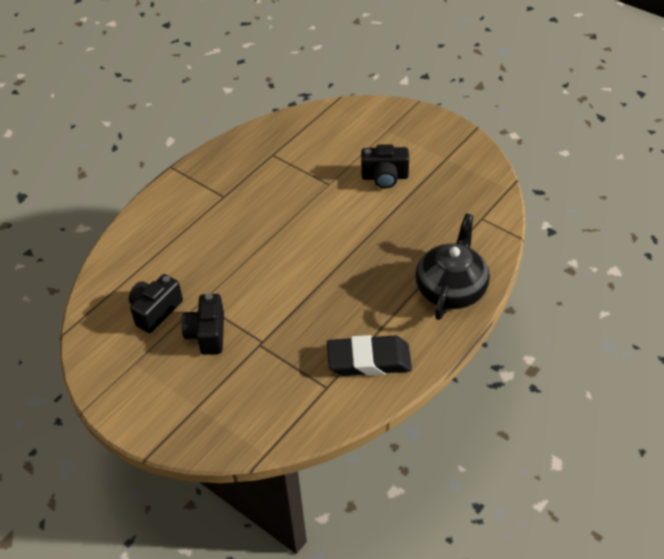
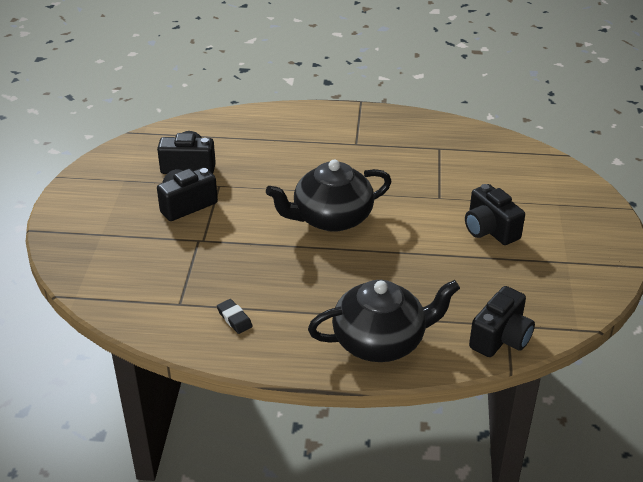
camera: 55 degrees right, 10 degrees down
(301, 253) = (331, 218): none -> black teapot
(369, 360) = (234, 319): black eraser -> black eraser, size x0.43
(491, 228) = (501, 338): none -> black camera

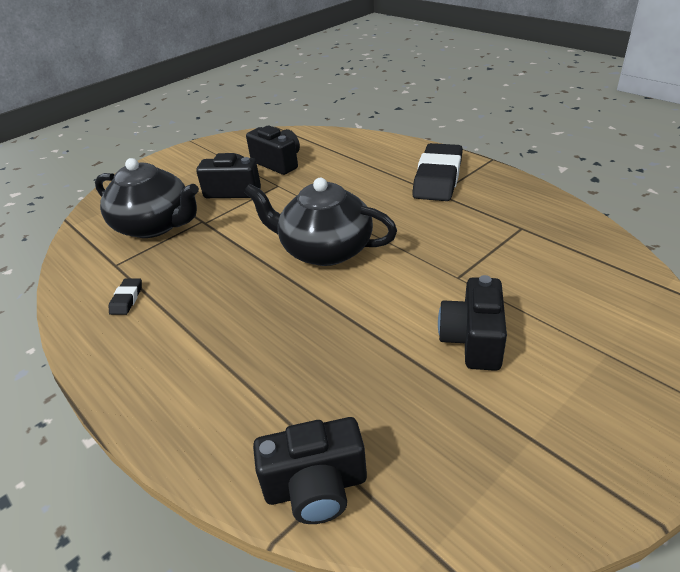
camera: 45 degrees right, 0 degrees up
(341, 131) = (438, 178): none -> black eraser
(380, 341) = (196, 399): black teapot -> black teapot (155, 225)

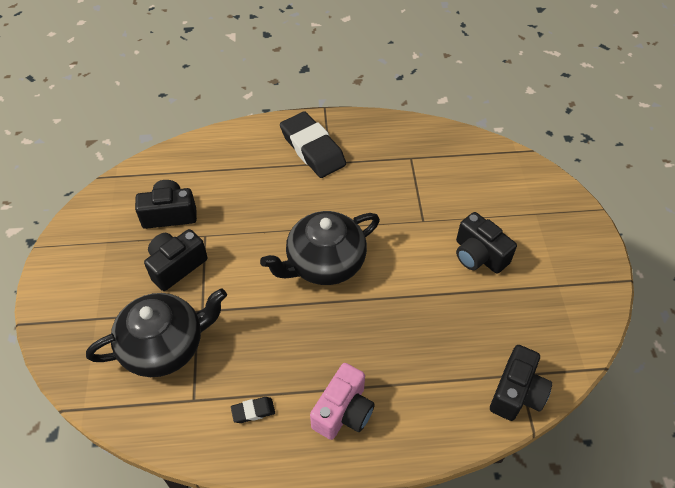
camera: 55 degrees left, 15 degrees up
(127, 299) = (253, 411): black eraser -> black eraser turned 60 degrees counterclockwise
(168, 352) = (343, 411): none -> pink camera

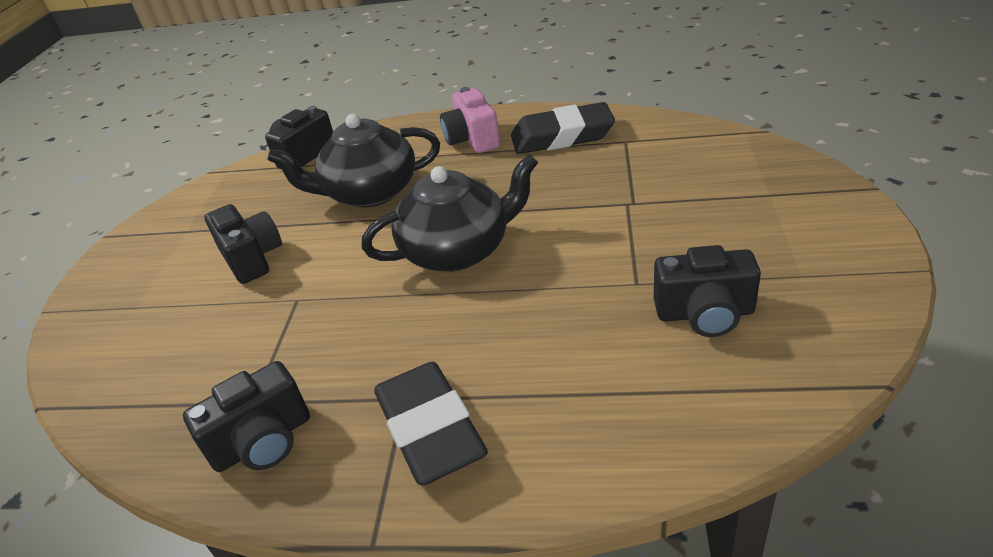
camera: 165 degrees left, 15 degrees down
(165, 345) = (668, 174): black teapot -> black teapot (369, 192)
(176, 266) = (673, 246): black camera -> black camera (263, 441)
(253, 411) = (562, 136): black eraser -> black eraser, size x2.34
(343, 411) = (472, 139): pink camera -> pink camera turned 60 degrees counterclockwise

